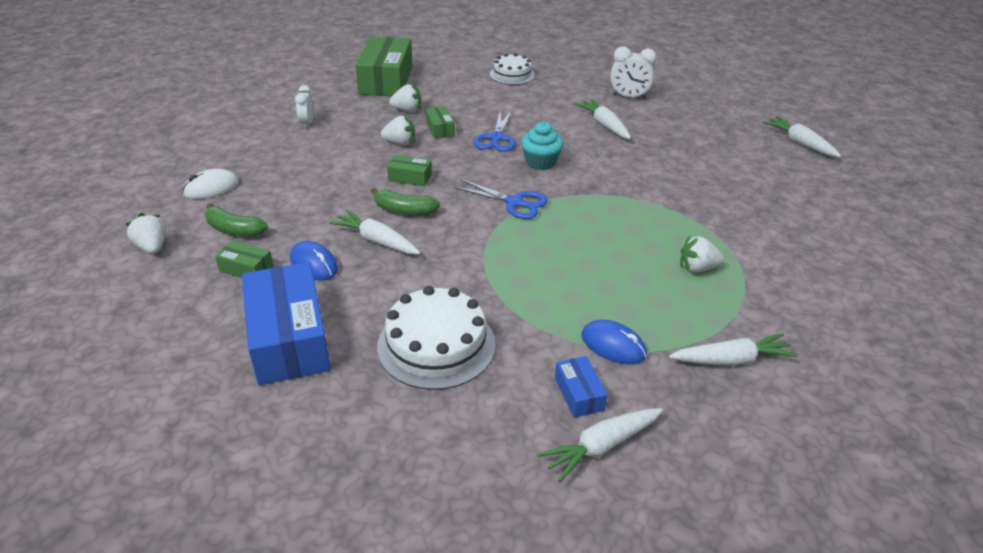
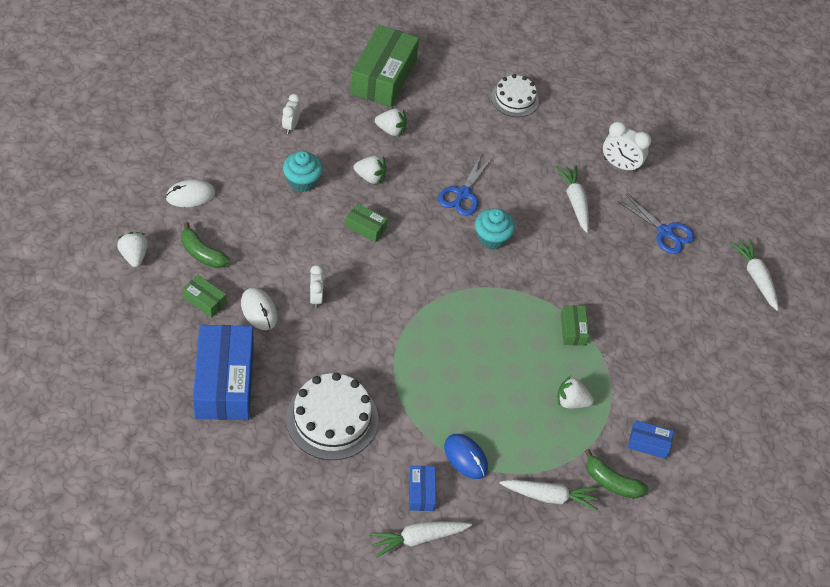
camera: 10 degrees right, 15 degrees up
(314, 264) = (259, 310): blue mouse -> white mouse
(331, 157) = (302, 181): none -> turquoise cupcake
(376, 241) = (316, 298): white carrot -> white clock
(404, 211) = (348, 268): green banana -> green banana (611, 482)
(440, 129) = (414, 167): green box -> green box (573, 329)
(514, 202) = (447, 284): blue scissors -> blue scissors (665, 232)
(801, 285) = (648, 443): none -> blue box

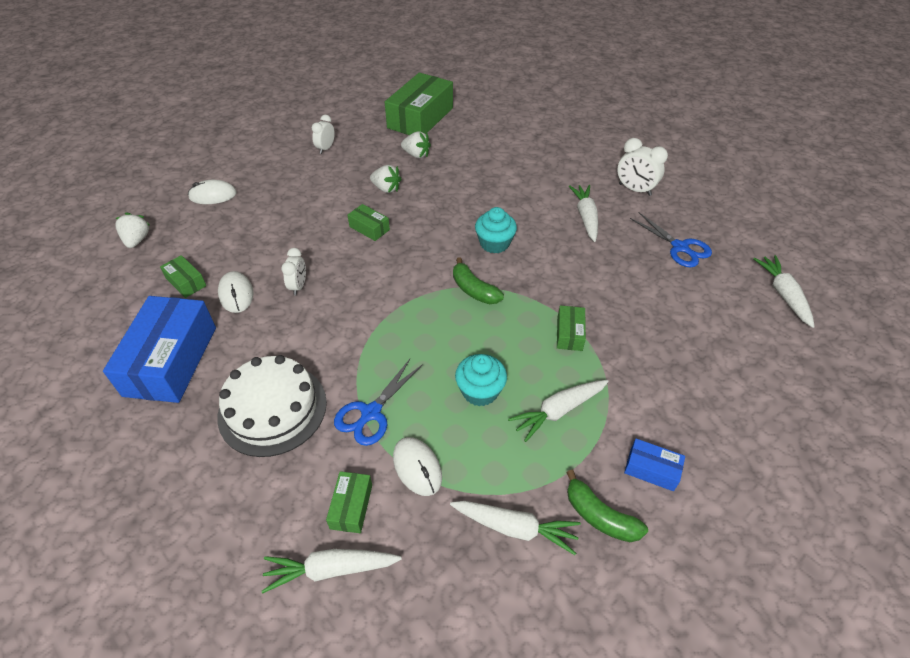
camera: 15 degrees right, 5 degrees down
(202, 253) = (202, 241): green banana -> green banana (474, 290)
(302, 181) = (321, 189): turquoise cupcake -> turquoise cupcake (480, 391)
(421, 492) = (351, 506): blue box -> green box
(463, 194) = (473, 205): blue scissors -> blue scissors (371, 413)
(466, 457) = (417, 467): blue mouse -> white mouse
(514, 99) = (537, 137): white cake -> none
(571, 401) = (558, 411): white strawberry -> white carrot

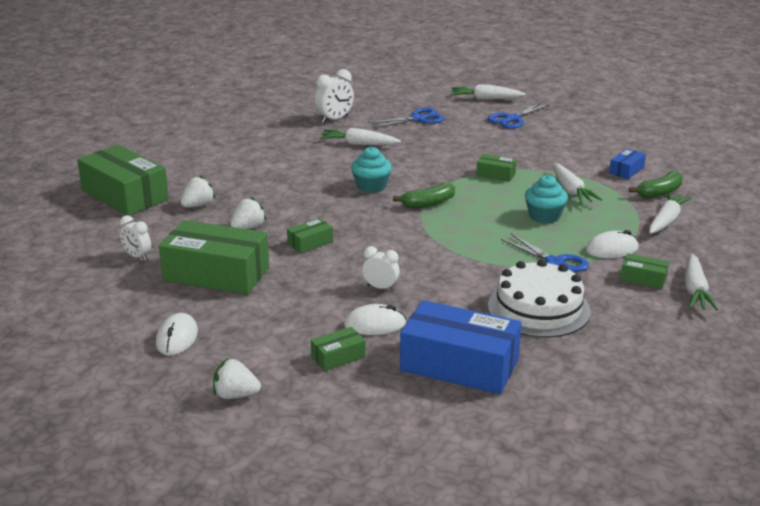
camera: 75 degrees left, 20 degrees down
(306, 191) = (216, 274): none -> green box
(739, 328) = (512, 119): none -> blue scissors

